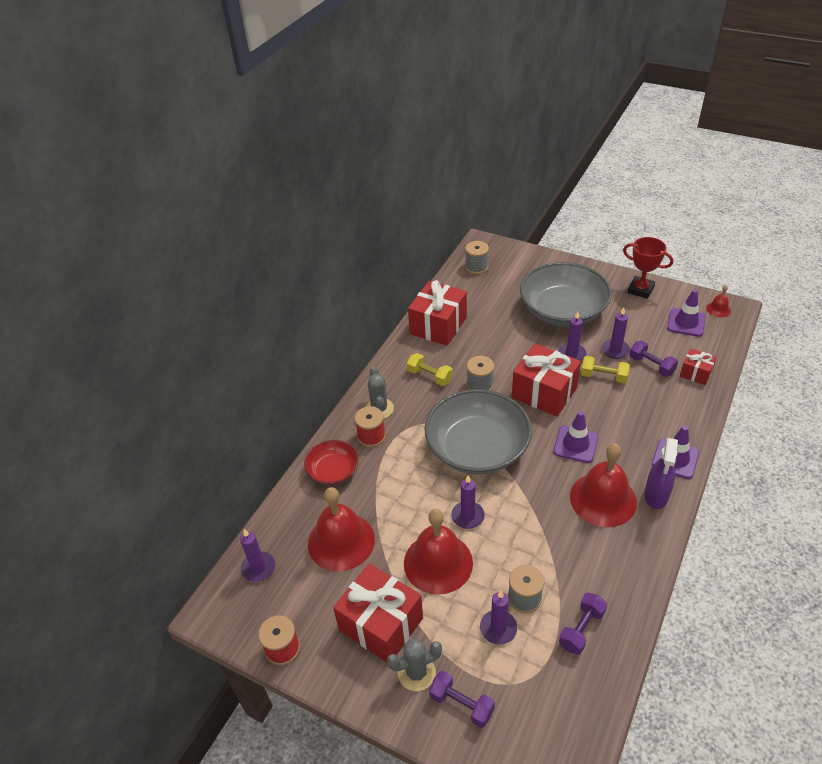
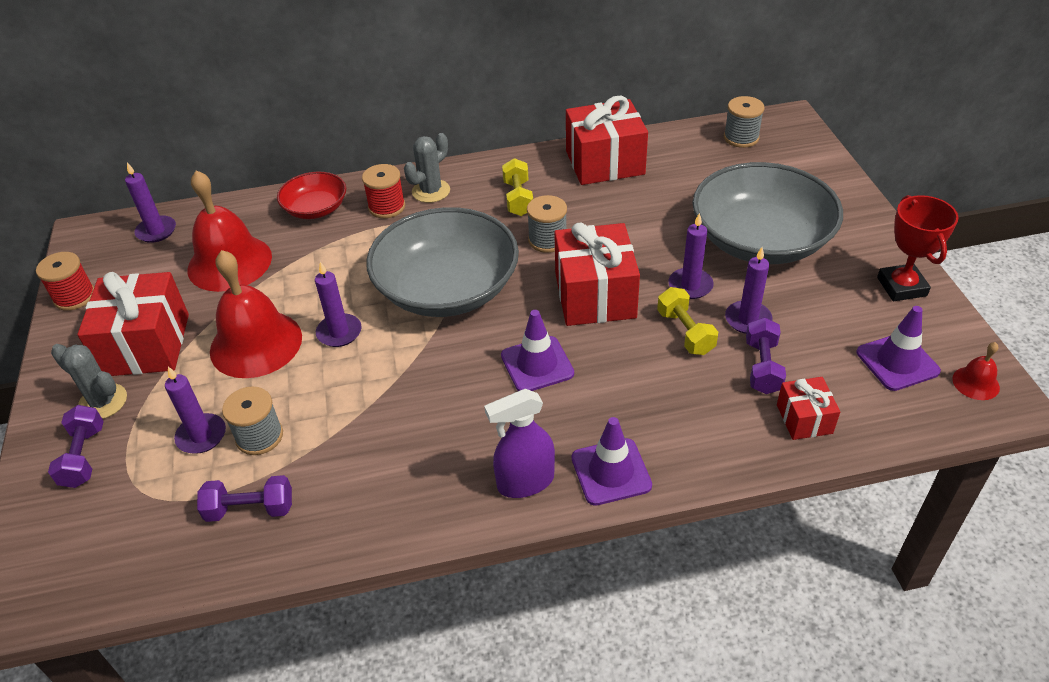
camera: 50 degrees right, 0 degrees up
(603, 499) = (470, 433): red bell -> none

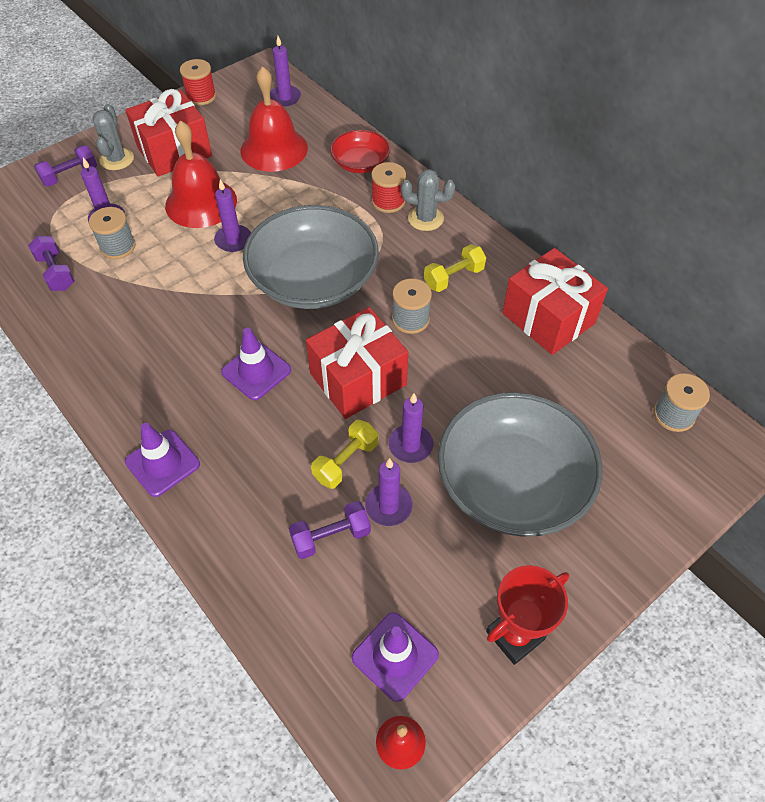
camera: 60 degrees right, 10 degrees up
(525, 482) = (132, 411): purple spray bottle -> none
(804, 419) = (280, 590): red gift -> none

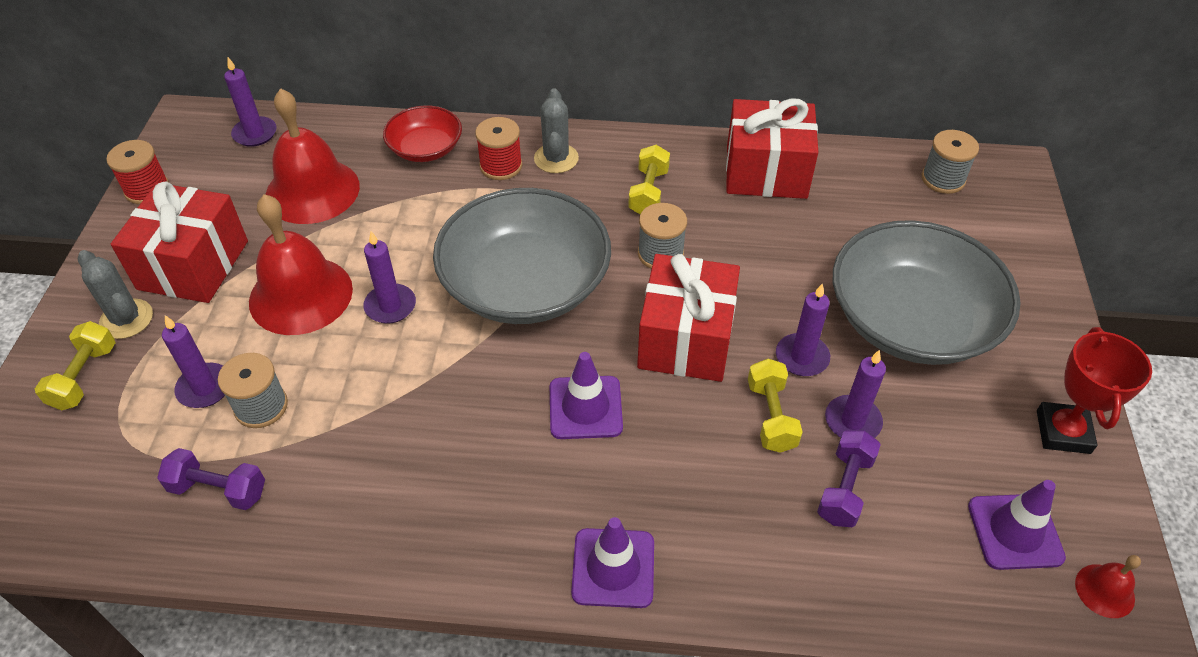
camera: 45 degrees left, 5 degrees down
(70, 176) = (84, 377): purple dumbbell -> yellow dumbbell
(425, 218) = (556, 158): grey cactus -> grey cactus turned 60 degrees counterclockwise

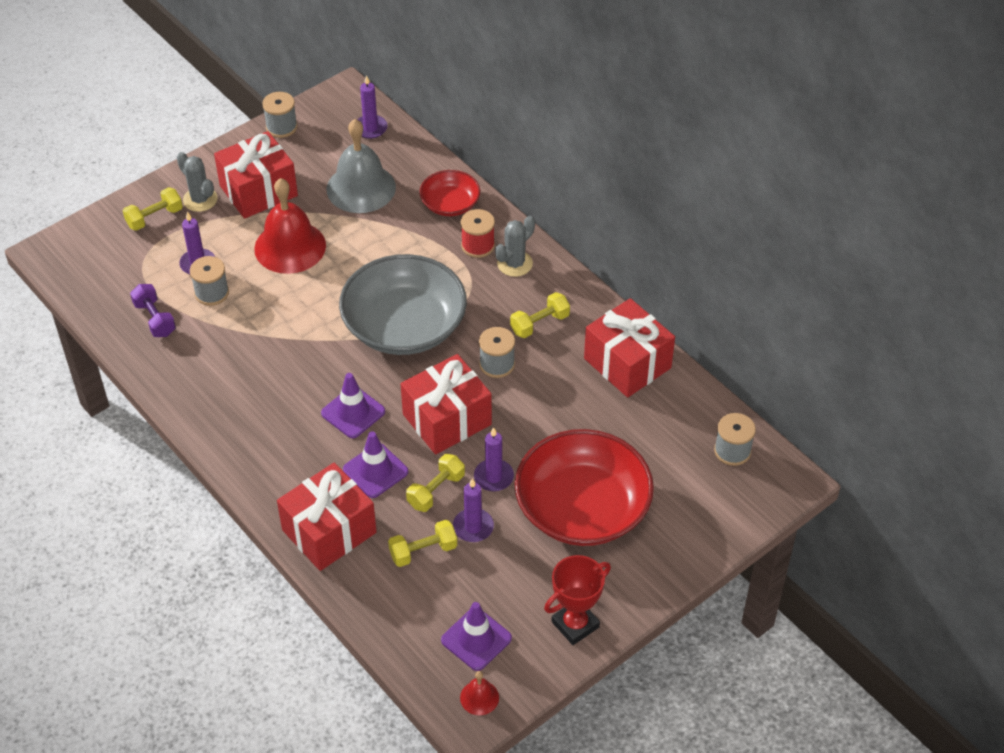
camera: 45 degrees right, 0 degrees up
(126, 319) = (200, 199): grey cactus -> grey cactus turned 45 degrees counterclockwise
(147, 189) = (281, 127): red spool -> grey spool
(312, 191) = (361, 188): red bell -> grey bell
(390, 306) = (325, 286): purple candle -> none
(613, 568) = (274, 492): purple traffic cone -> purple traffic cone (375, 471)
(728, 556) = (329, 531): none -> red gift
(844, 488) = (423, 551): purple dumbbell -> yellow dumbbell
(911, 320) = (582, 508): grey bowl -> red bowl

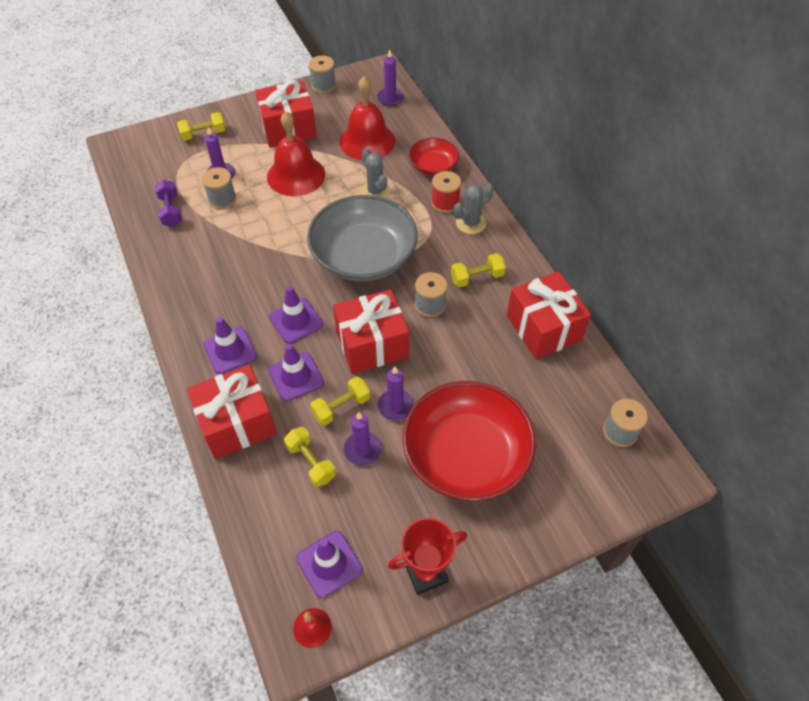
camera: 15 degrees right, 5 degrees up
(200, 199) = (242, 127): grey cactus -> grey cactus (375, 192)
(291, 459) = (230, 350): none -> purple traffic cone
(361, 188) = (367, 141): grey bell -> red bell
(423, 551) = (311, 462): yellow dumbbell -> yellow dumbbell turned 60 degrees clockwise

